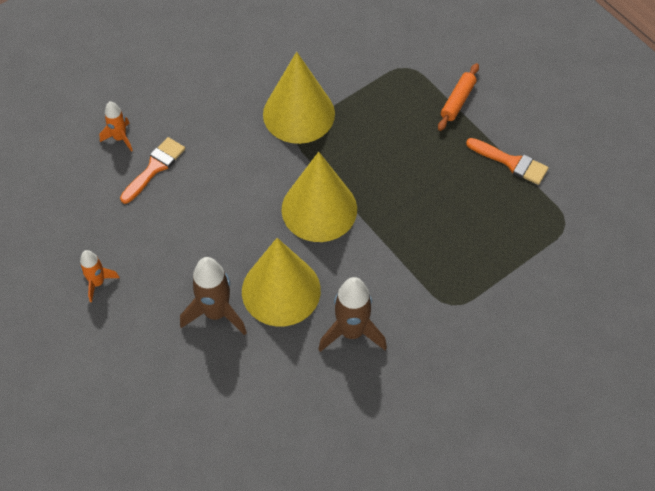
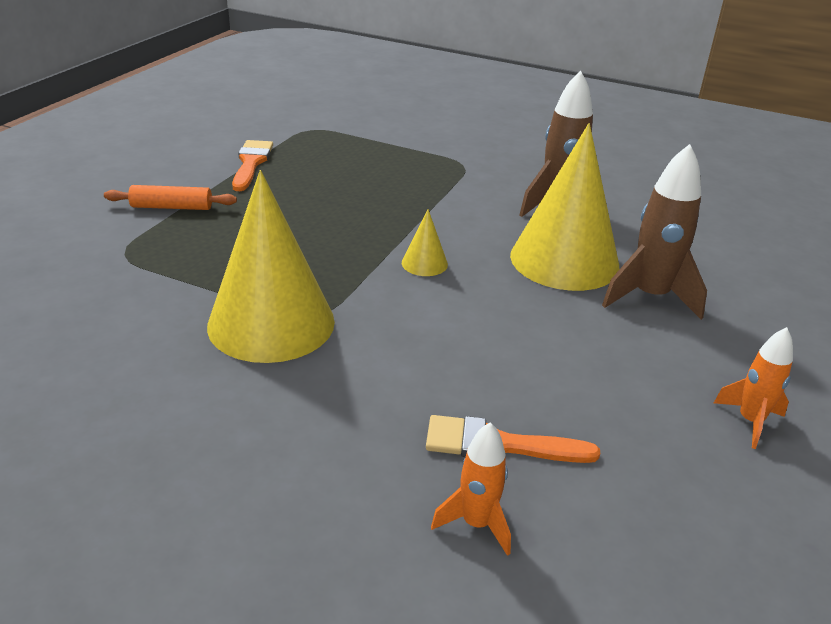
camera: 120 degrees left, 25 degrees down
(319, 209) = (424, 263): yellow cone -> yellow cone, size x0.42

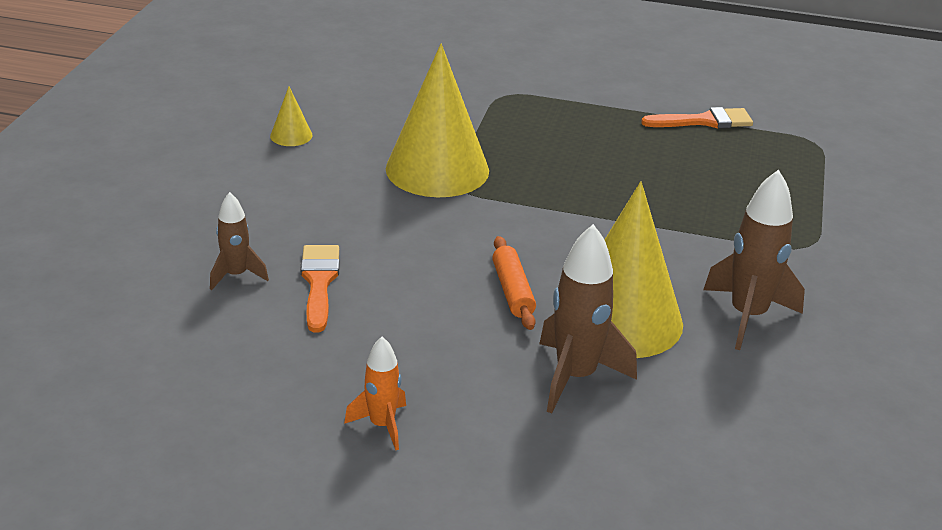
camera: 80 degrees right, 0 degrees up
(172, 207) = (590, 99): orange rolling pin -> orange rolling pin (513, 291)
(424, 263) = (567, 233): yellow cone -> yellow cone (291, 135)
(476, 524) = (236, 275): orange rocket -> brown rocket

